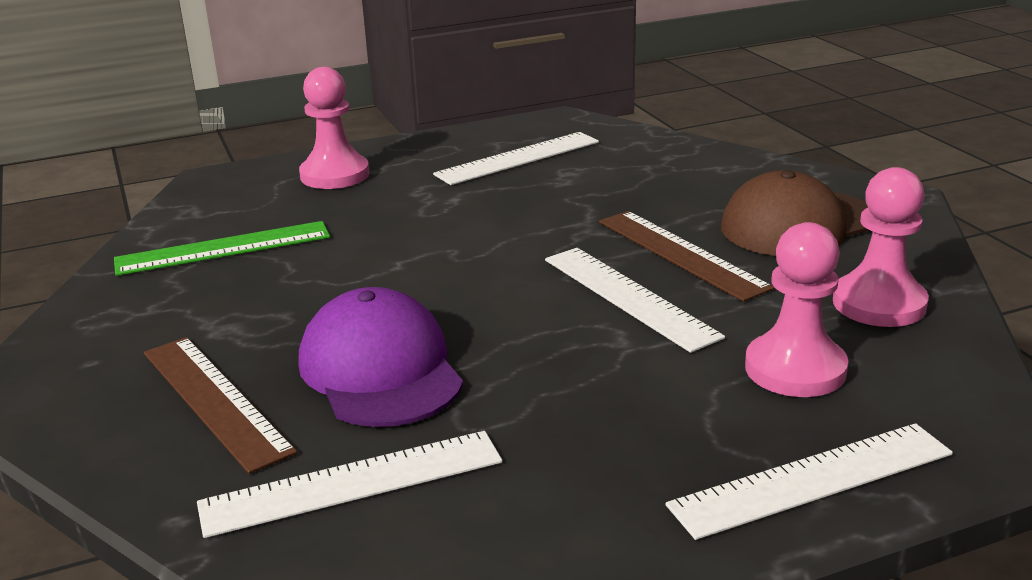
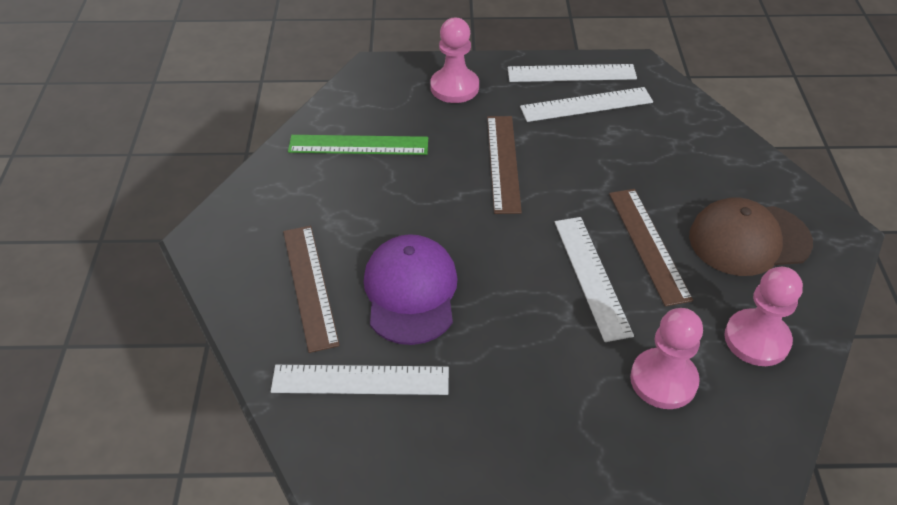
camera: 20 degrees right, 20 degrees up
(441, 224) = (503, 163): none -> brown ruler
(812, 479) = (620, 475): white ruler -> white ruler (571, 73)

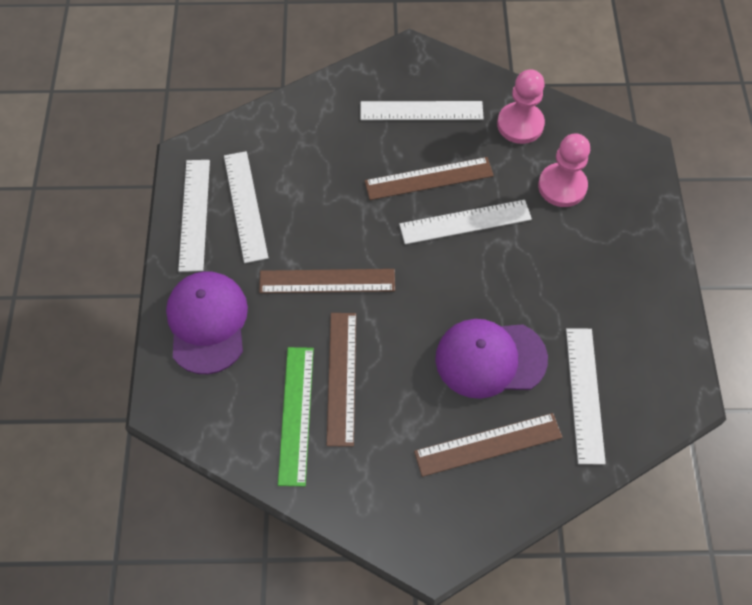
camera: 90 degrees left, 15 degrees up
(394, 175) = (342, 377): none -> brown ruler
(454, 87) = (207, 323): pink pawn -> purple cap
(749, 239) = (421, 111): brown cap -> white ruler

